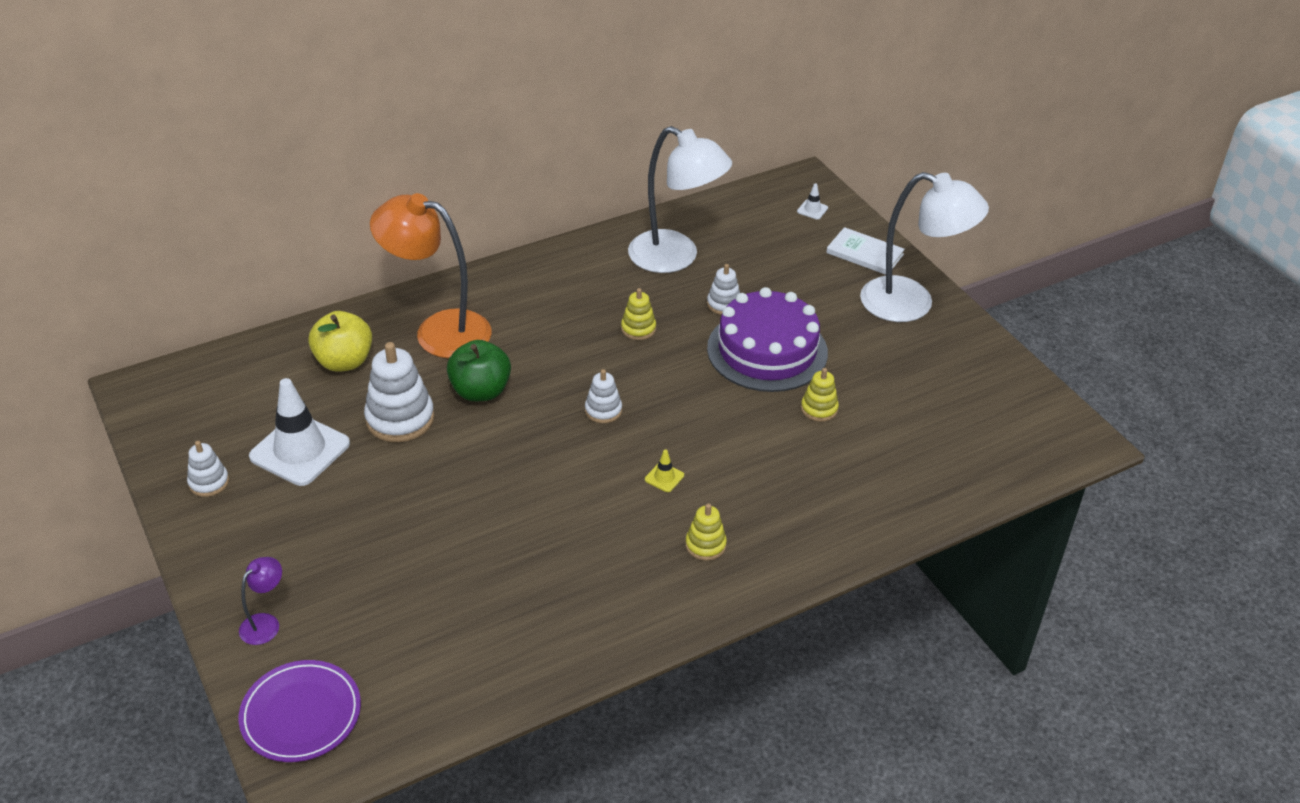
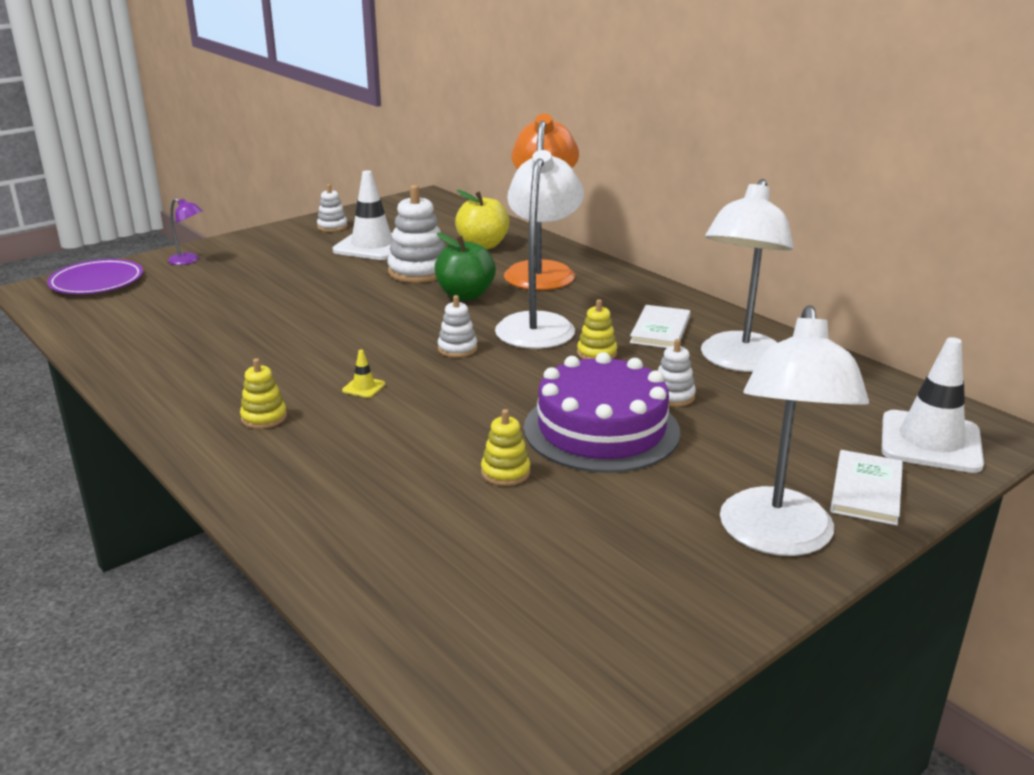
camera: 80 degrees right, 15 degrees down
(567, 352) = (539, 324): none -> white lamp
(604, 284) = (660, 330): none -> white book
(812, 210) = (930, 442): white traffic cone -> white traffic cone, size x2.49

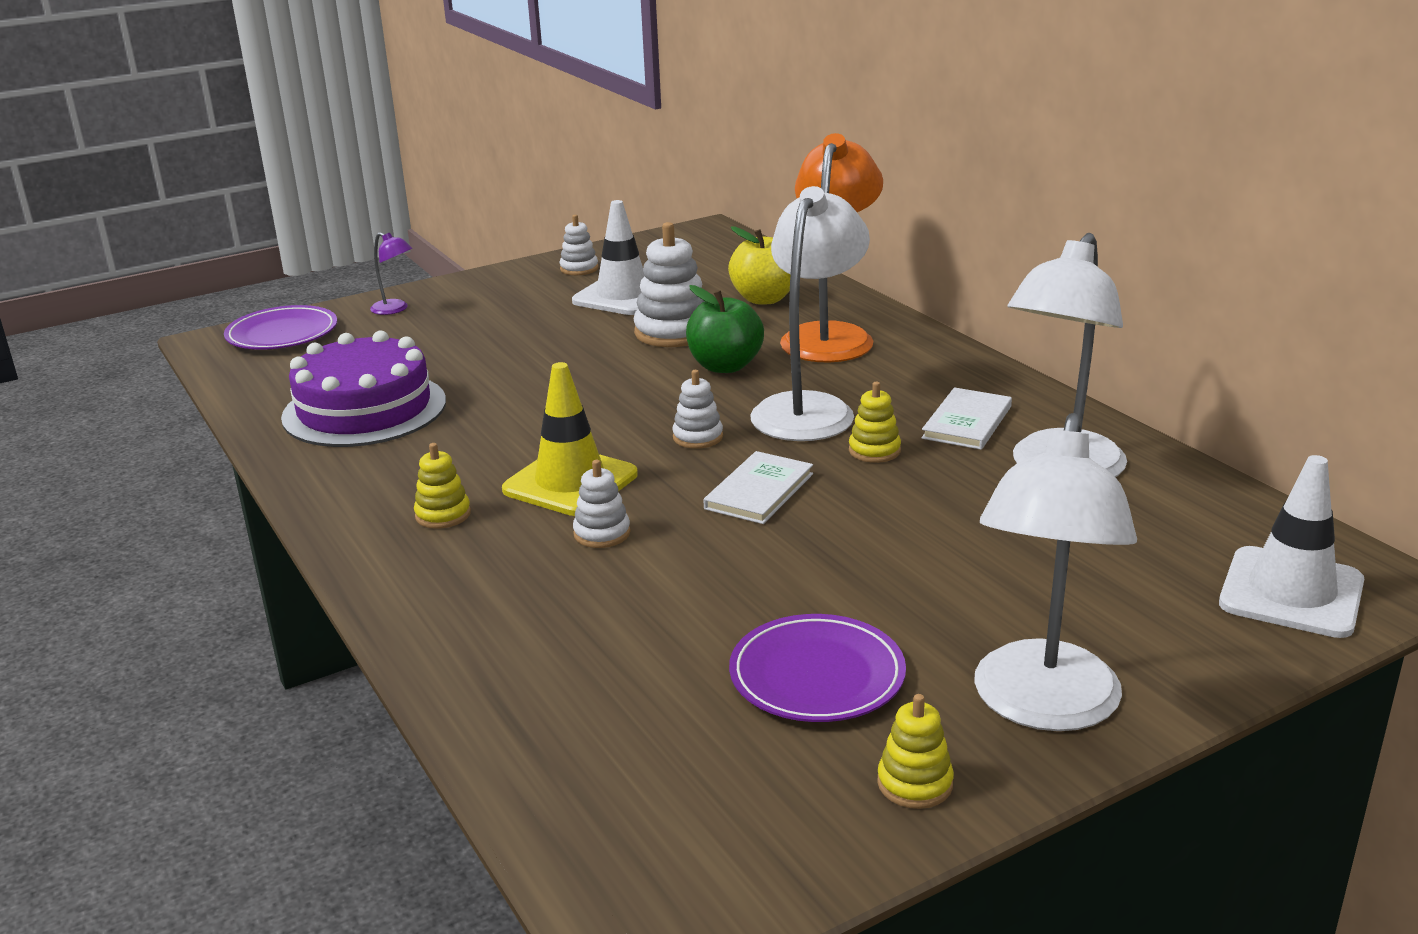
camera: 10 degrees right, 0 degrees up
(364, 387) = (570, 482): yellow traffic cone -> yellow traffic cone, size x2.49
(505, 472) = (718, 600): yellow stacking toy -> yellow stacking toy (915, 783)
(598, 526) = (817, 675): none -> purple plate
(601, 430) = (853, 552): purple cake -> purple cake (364, 409)
(673, 396) = (958, 513): white stacking toy -> white stacking toy (602, 533)
(866, 490) = (1181, 652): white book -> white book (759, 491)

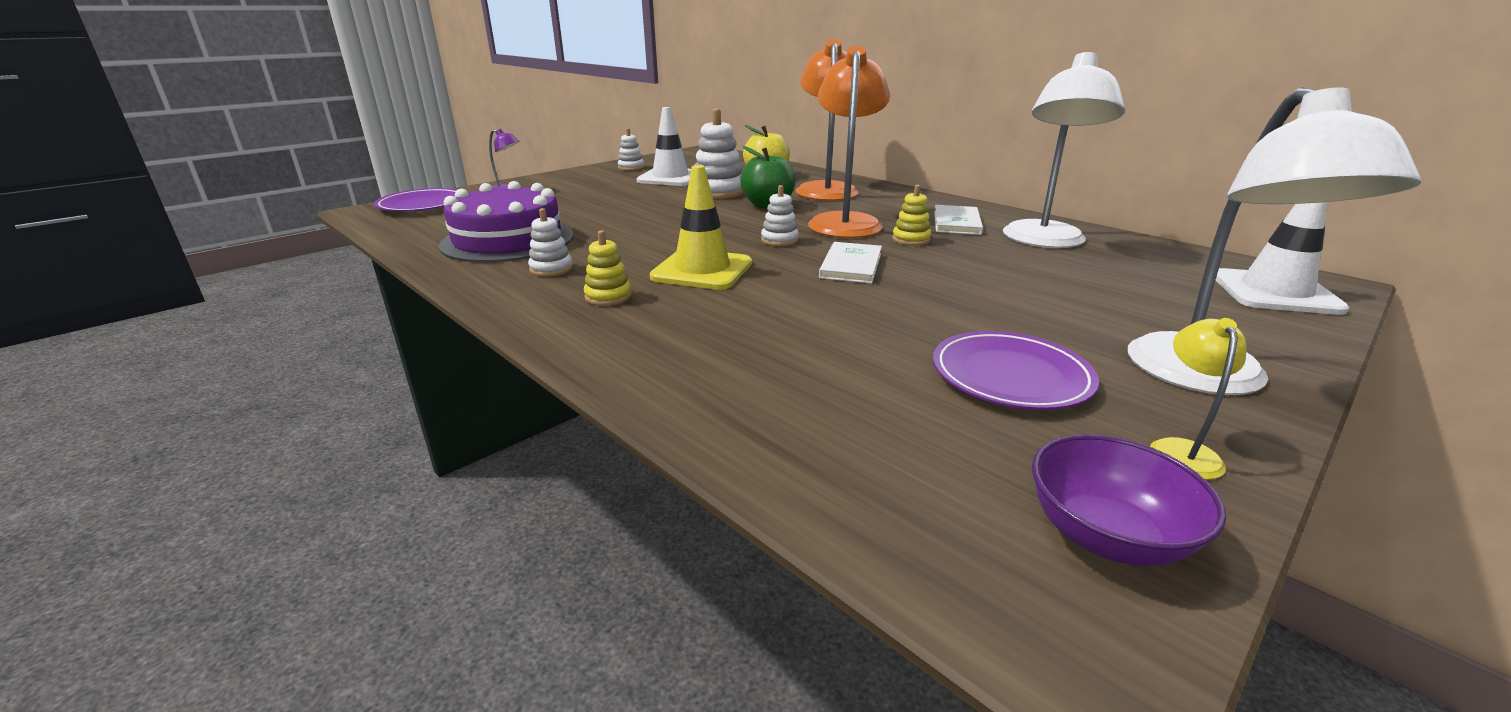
camera: 15 degrees left, 0 degrees up
(602, 533) = (750, 298): white stacking toy -> white stacking toy (551, 269)
(751, 851) = (1106, 536): none -> purple bowl
(809, 408) = (845, 222): white lamp -> orange lamp
(915, 783) = (1181, 450): yellow stacking toy -> yellow lamp

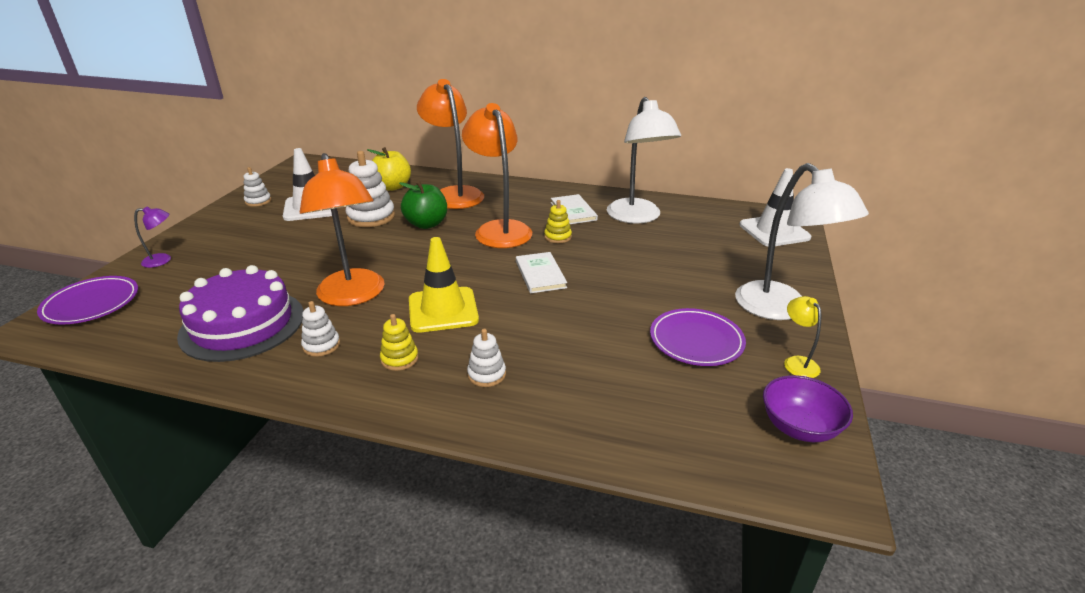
camera: 30 degrees left, 5 degrees up
(627, 241) = (353, 296): none -> orange lamp
(779, 240) = (470, 262): white stacking toy -> white stacking toy (486, 374)

